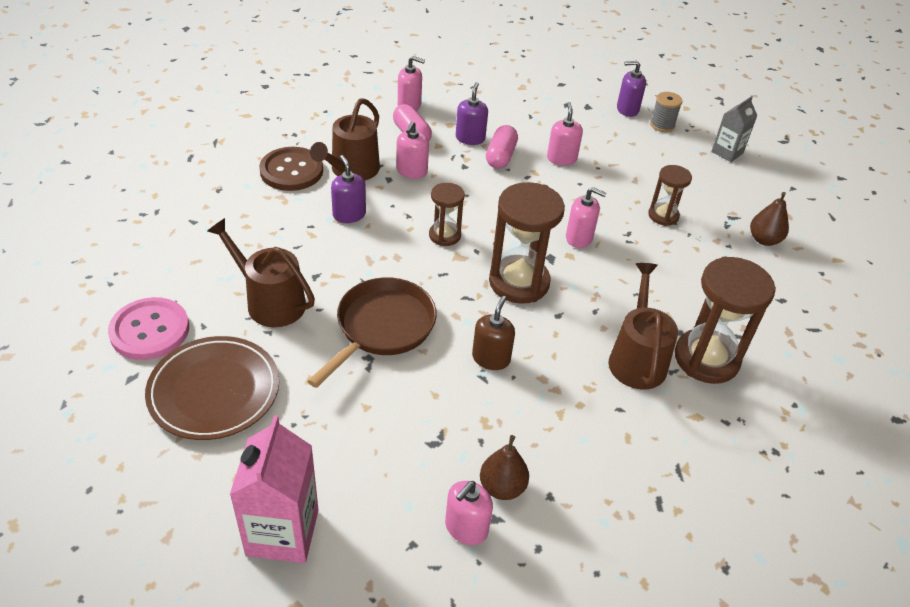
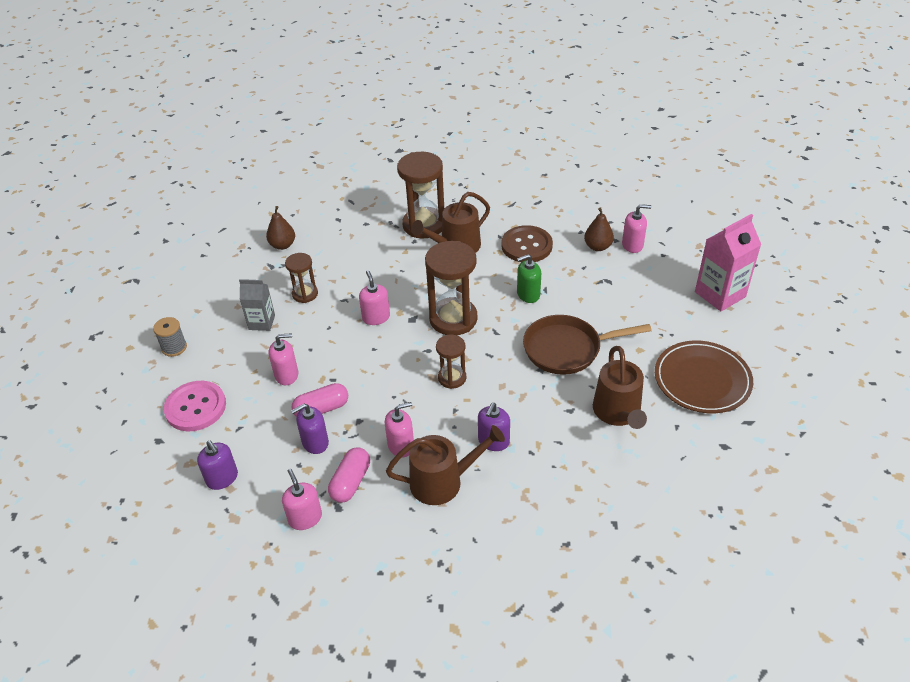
camera: 125 degrees left, 0 degrees up
(150, 330) = (715, 447): pink button -> pink button (195, 407)
(291, 171) = (488, 518): brown button -> brown button (526, 246)
(491, 358) = (528, 294): brown soap dispenser -> green soap dispenser
(561, 158) = (287, 375): pink soap dispenser -> pink soap dispenser turned 150 degrees counterclockwise
(627, 109) = (166, 378): purple soap dispenser -> purple soap dispenser (222, 478)
(727, 152) = (183, 299): grey carton -> grey carton (262, 322)

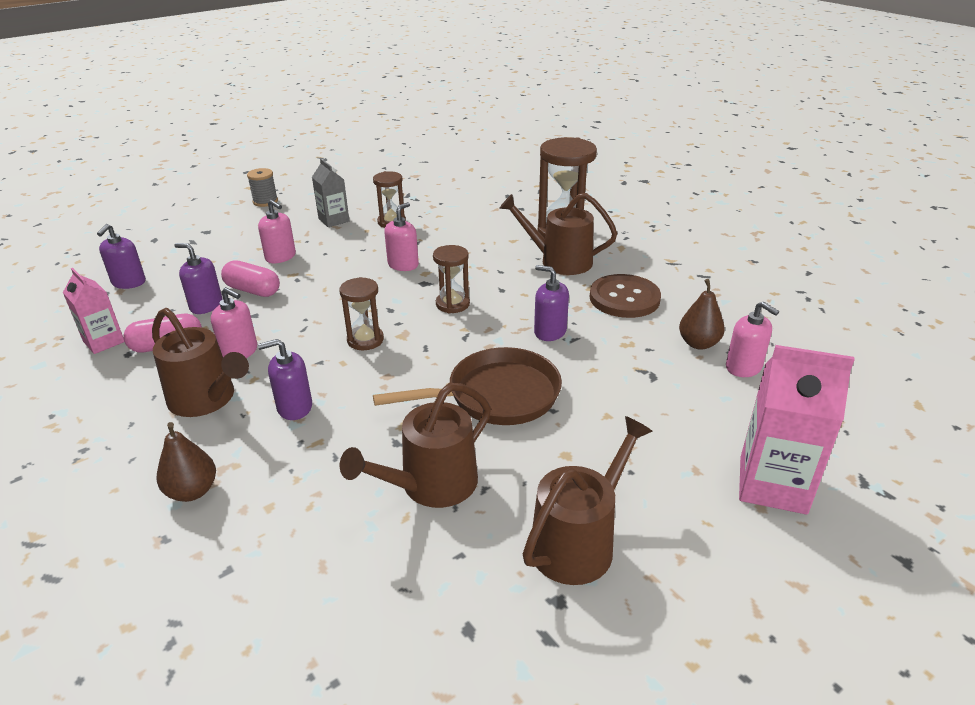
camera: 50 degrees right, 10 degrees down
(195, 407) = (204, 237): pink button -> none
(282, 245) = (439, 189): brown pear -> brown pear (192, 491)
(305, 518) = (104, 341): pink soap dispenser -> pink carton
(453, 319) = (452, 304): brown hourglass -> brown hourglass, size x0.56
(528, 294) = (550, 332): green soap dispenser -> purple soap dispenser
(567, 349) = (496, 396): brown pan -> brown pan turned 120 degrees clockwise
(702, 380) = (578, 542): brown plate -> brown watering can

